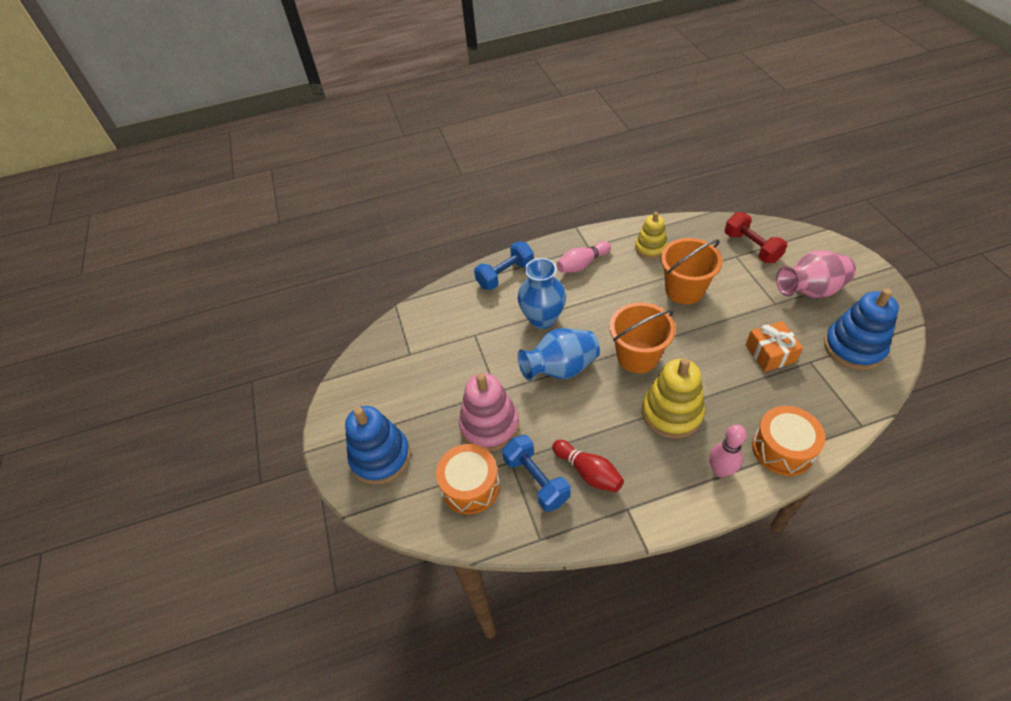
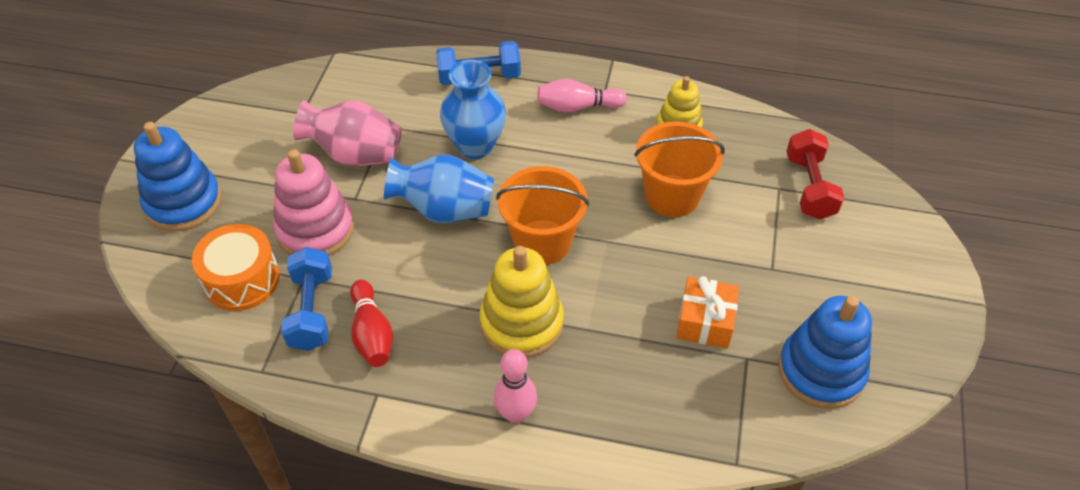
camera: 25 degrees right, 0 degrees up
(782, 449) = (611, 433): orange drum -> none
(810, 291) = (834, 276): pink vase -> pink vase (355, 155)

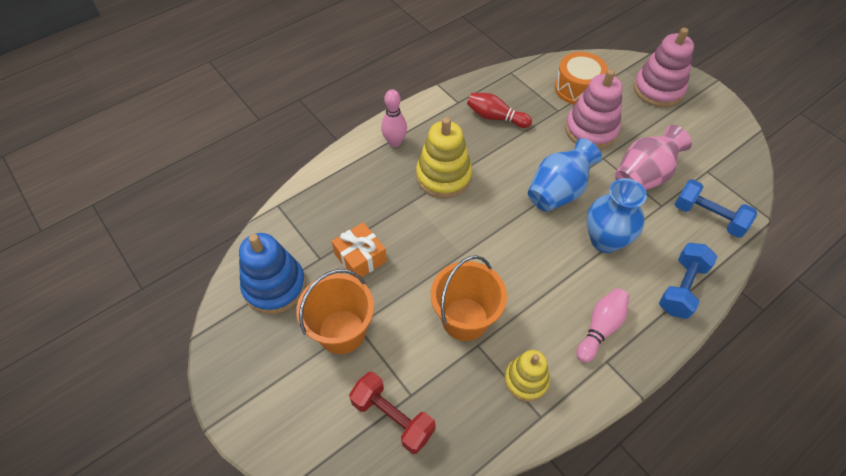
camera: 130 degrees right, 5 degrees up
(183, 203) = (658, 90): blue stacking toy -> pink stacking toy
(311, 311) = (532, 103): blue dumbbell -> blue dumbbell (708, 217)
(542, 242) = (490, 222): orange bucket -> orange bucket (342, 331)

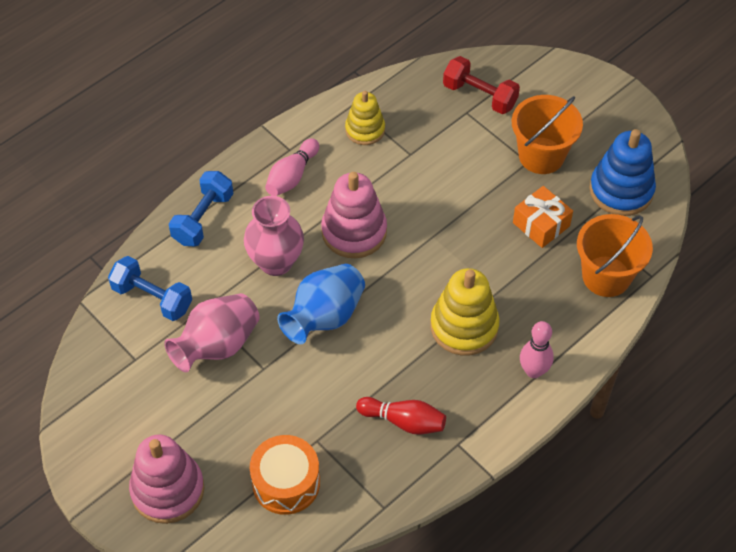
camera: 175 degrees right, 0 degrees up
(465, 319) = (424, 174): orange bucket -> orange bucket (606, 276)
(591, 130) = (275, 410): pink stacking toy -> pink stacking toy (354, 232)
(605, 240) = (276, 262): blue vase -> pink vase

